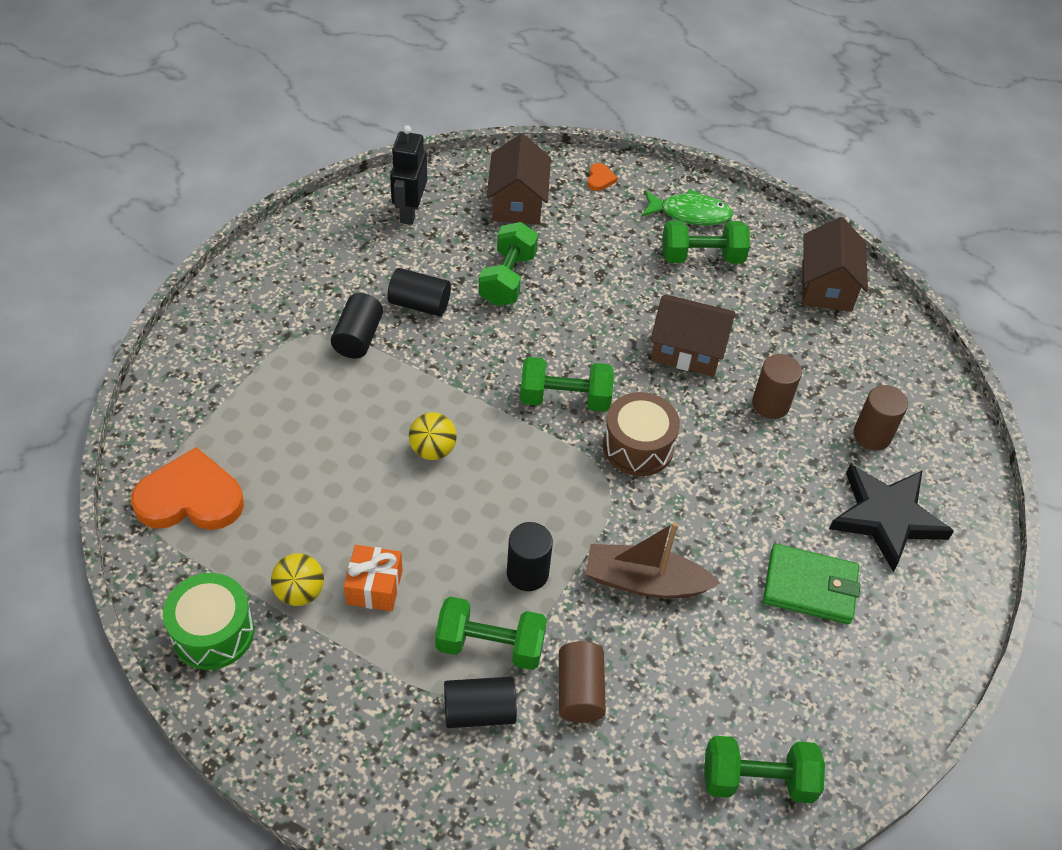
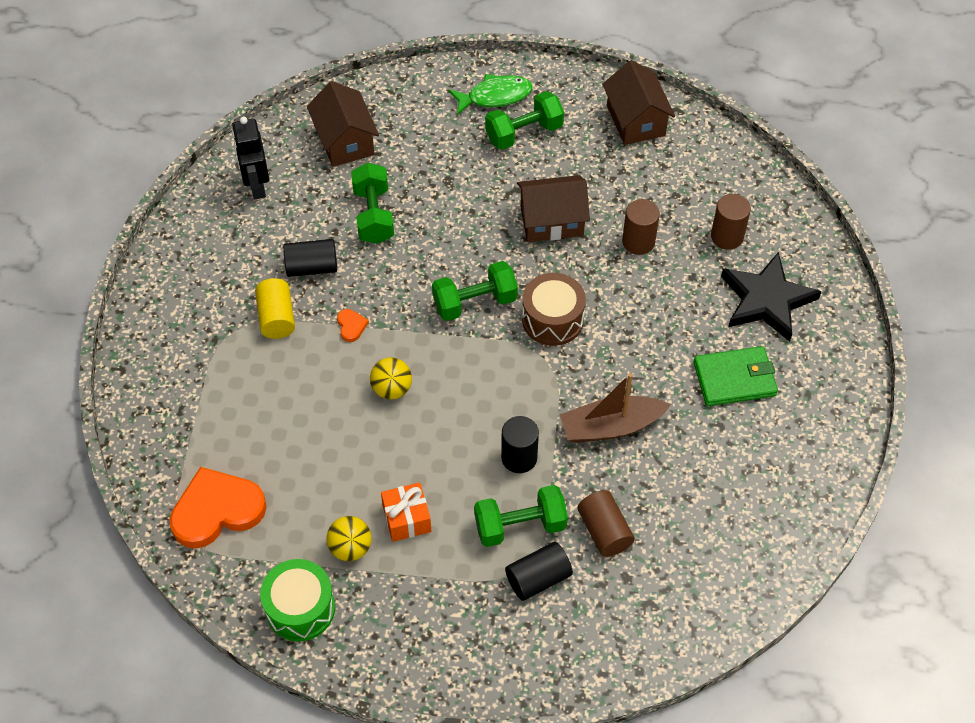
camera: 20 degrees left, 5 degrees up
(358, 338) = (277, 318): black cylinder -> yellow cylinder
(600, 179) = (404, 92): orange heart -> orange heart (351, 326)
(757, 780) = (762, 540): green dumbbell -> none

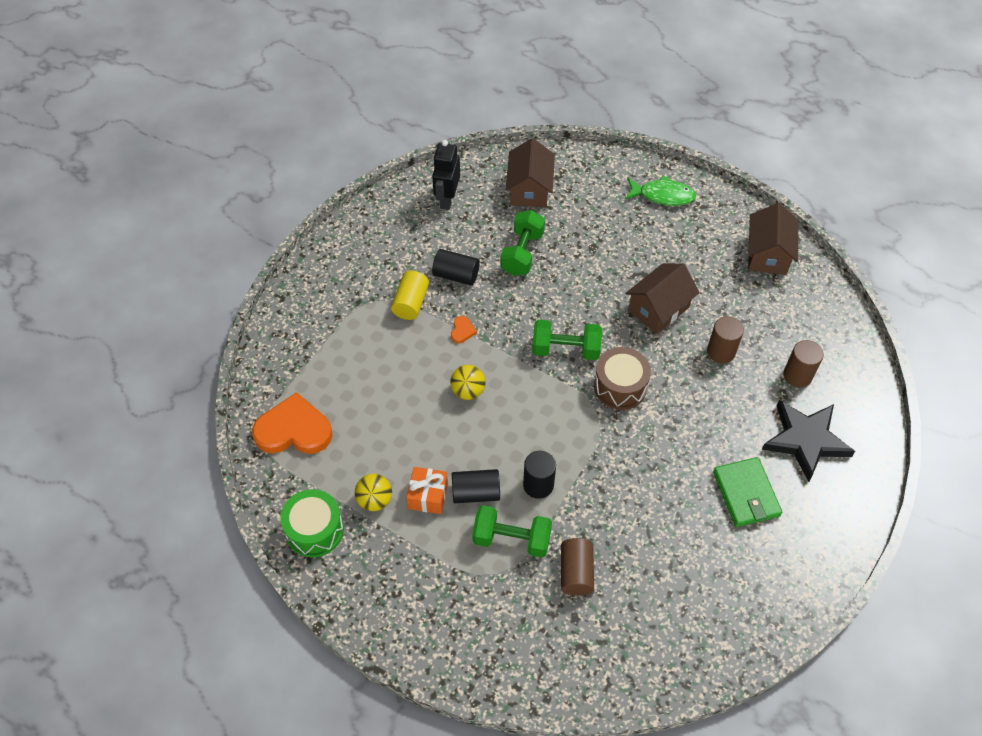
camera: 25 degrees right, 0 degrees up
(524, 133) = (671, 232): green dumbbell -> none
(538, 578) = (504, 587): black cylinder -> black cylinder (476, 493)
(551, 221) = (658, 309): brown house -> brown house turned 60 degrees counterclockwise
(611, 427) = (623, 491): brown boat -> none
(734, 379) = (746, 494): green wallet -> green wallet turned 60 degrees clockwise

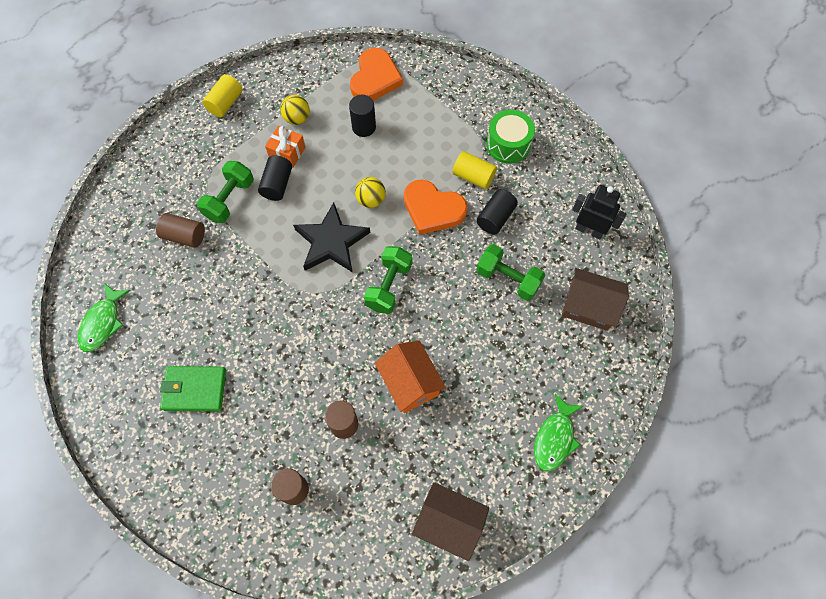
camera: 105 degrees right, 10 degrees up
(315, 530) = (288, 79): green drum -> green drum (508, 144)
(370, 595) = (225, 103): none -> yellow cylinder
(462, 331) = (433, 209): orange heart -> orange heart, size x2.42
(538, 485) = (267, 229): black cylinder -> black cylinder (364, 127)
(620, 386) = (336, 320): brown drum -> none
(658, 309) = (410, 383): brown house -> orange house
(714, 621) = (103, 323): none -> green fish
(805, 440) = (224, 466): black star -> black star (331, 242)

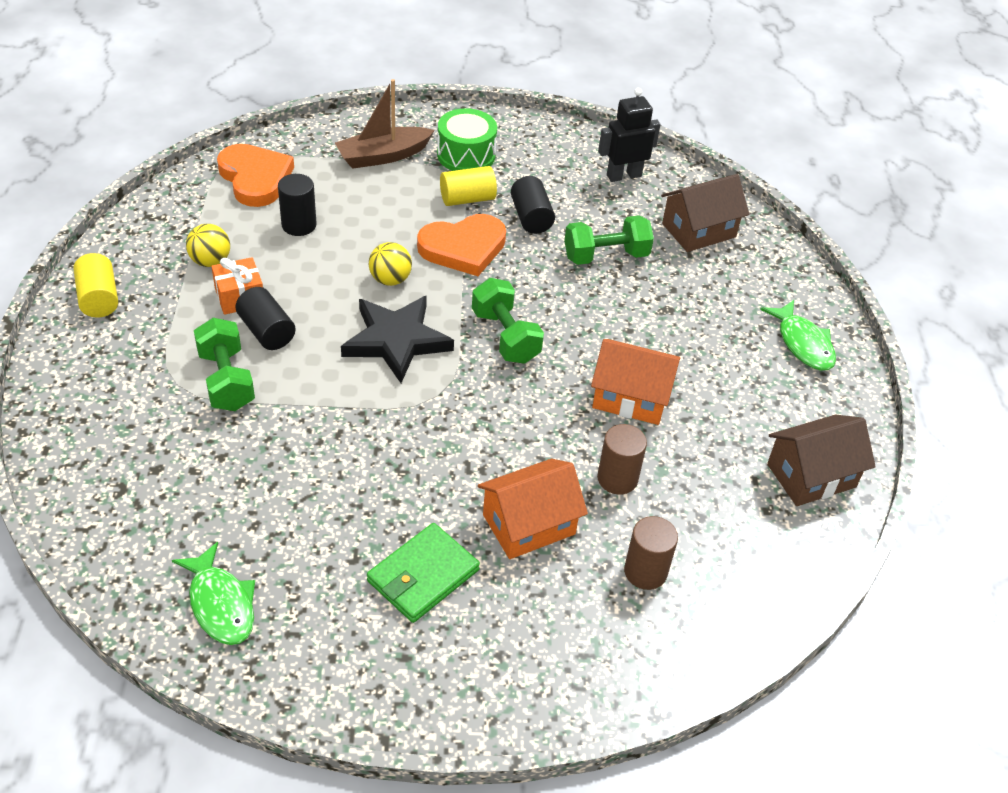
camera: 50 degrees left, 20 degrees down
(184, 236) = (215, 449): brown cylinder -> none
(271, 408) = (529, 524): none -> orange house
(459, 111) = (383, 156): none -> brown boat

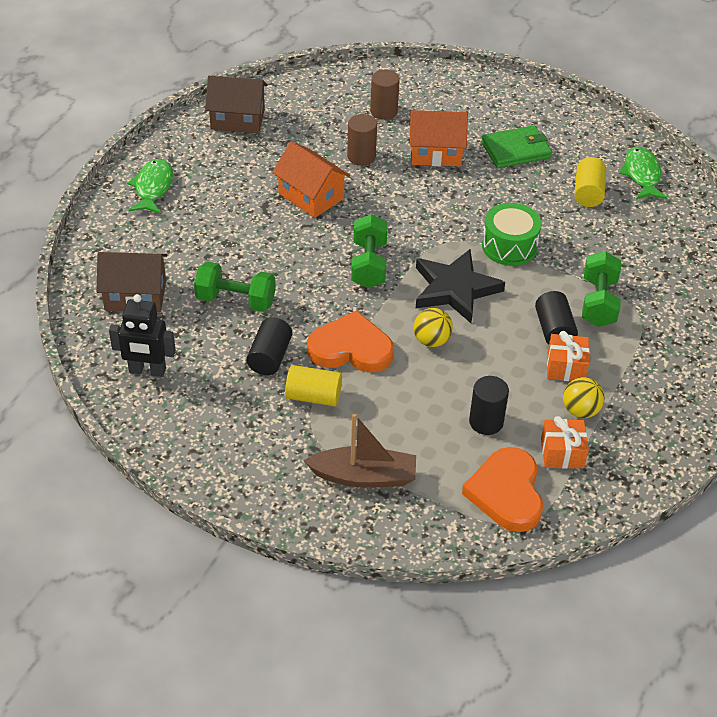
camera: 150 degrees left, 0 degrees up
(99, 298) = (687, 406): yellow cylinder -> yellow cylinder (588, 193)
(216, 221) = (562, 453): none -> orange gift
(466, 155) = (279, 448): green drum -> green drum (509, 246)

